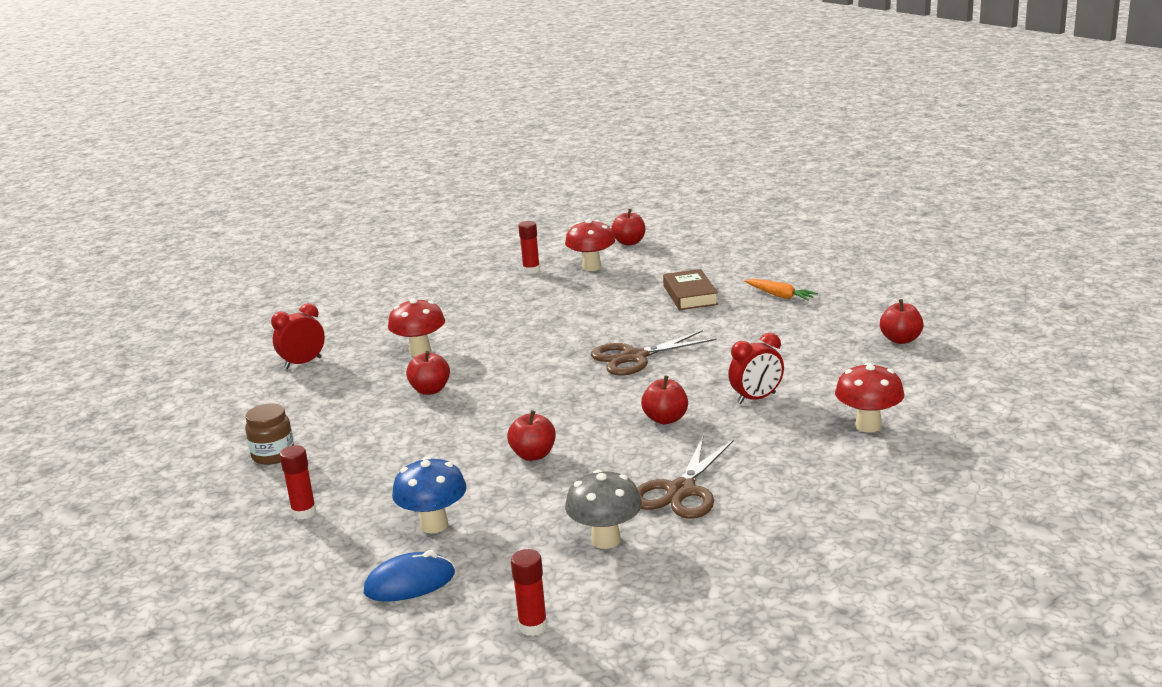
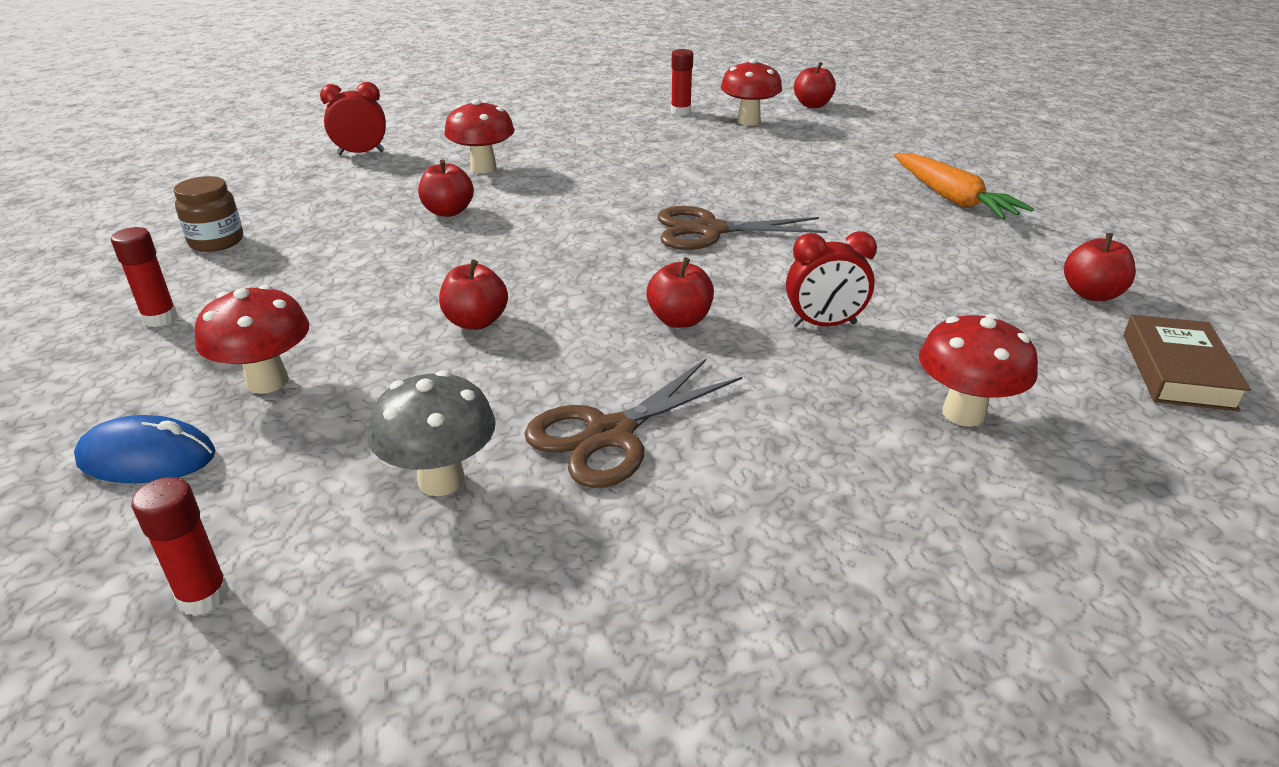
camera: 20 degrees right, 10 degrees up
(434, 525) = (267, 382): blue mushroom -> red mushroom
(690, 295) = (837, 174): brown book -> brown book (1177, 371)
(780, 296) = (952, 198): orange carrot -> orange carrot, size x1.58

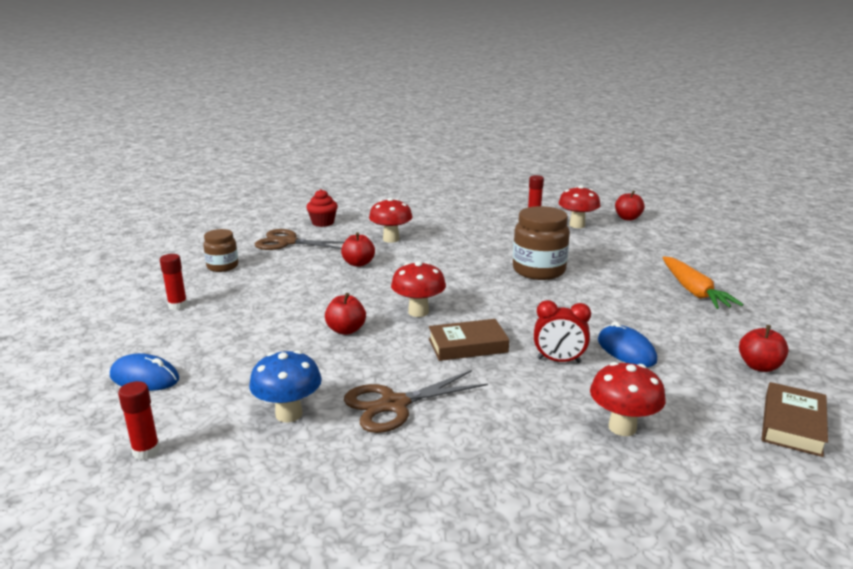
camera: 15 degrees right, 10 degrees down
(267, 382) = (219, 347): red mushroom -> red mushroom (418, 312)
(361, 153) = (323, 223): red clock -> red cupcake
(441, 480) = (289, 414): grey mushroom -> blue mushroom
(679, 320) = (467, 345): red apple -> brown book
(709, 230) = (514, 293): brown scissors -> brown scissors (288, 242)
(728, 192) = (538, 270): none -> brown jar
(909, 296) = (626, 350): none -> blue mouse

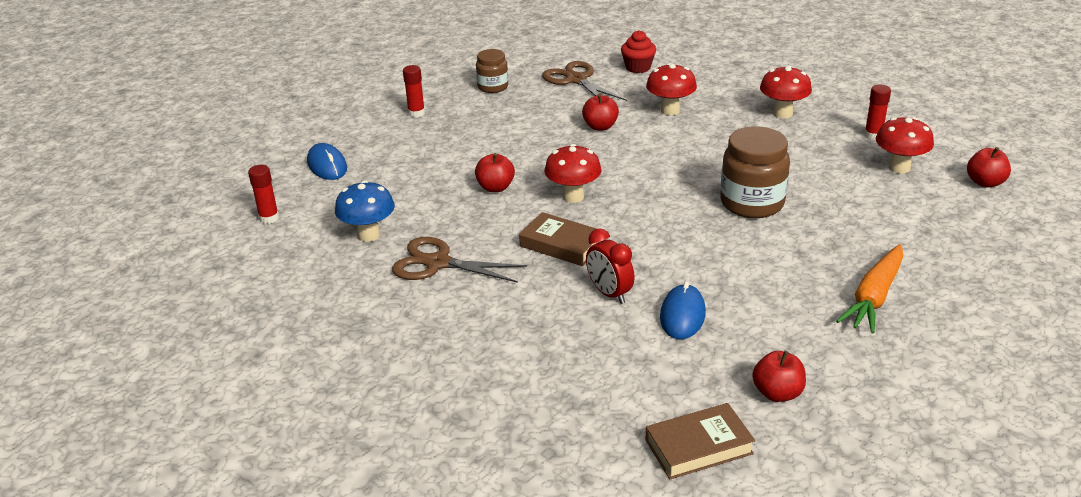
camera: 45 degrees right, 10 degrees up
(622, 427) = (559, 367): red mushroom -> red mushroom (782, 113)

